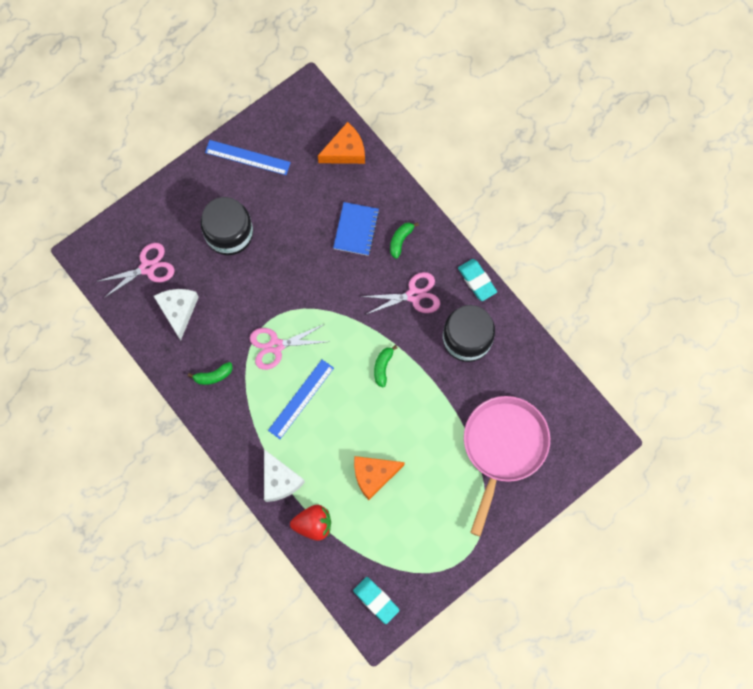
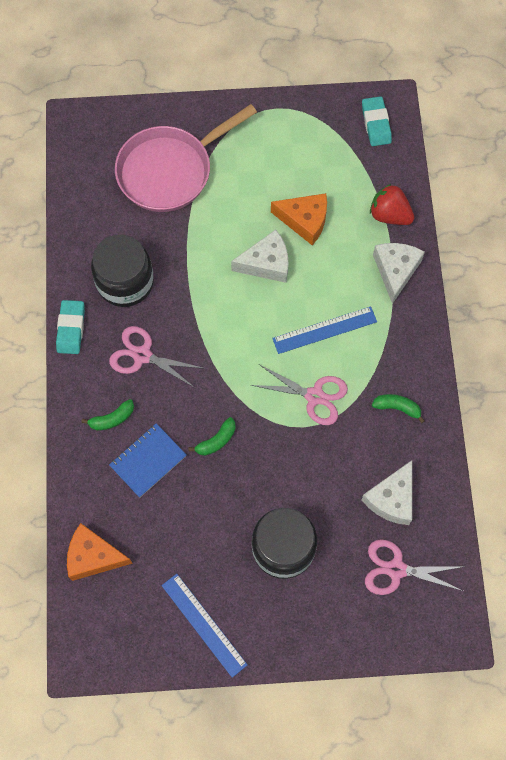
camera: 145 degrees left, 5 degrees down
(377, 421) = (266, 263): none -> white cheese
(383, 367) = (224, 308): green banana -> green banana (216, 441)

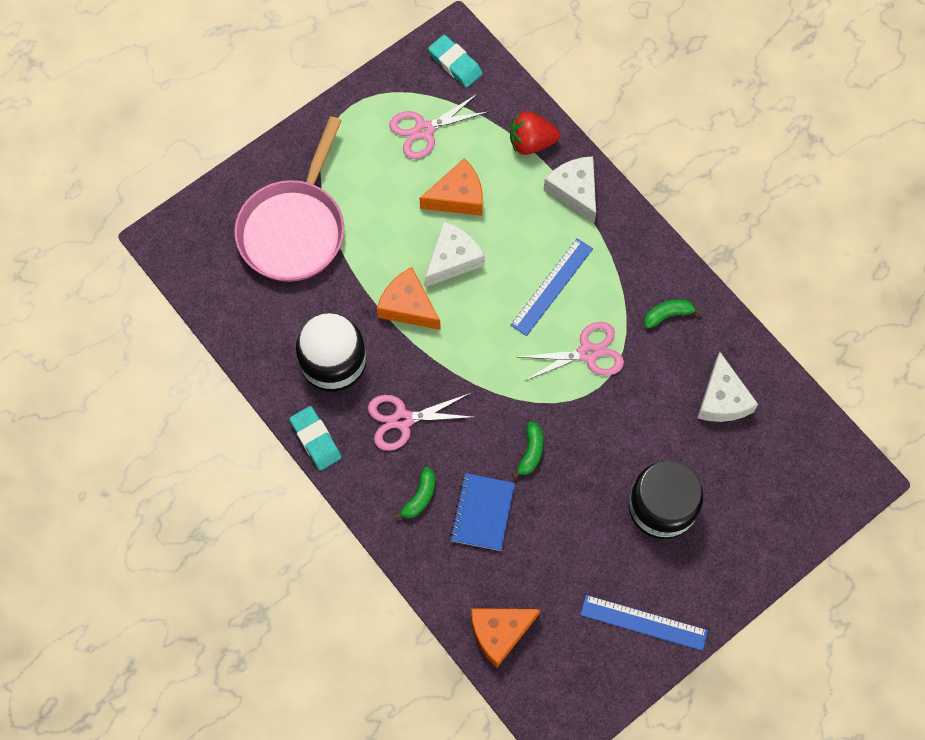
camera: 35 degrees left, 0 degrees up
(208, 276) = (408, 306): none -> orange cheese
(396, 569) = (771, 458): pink scissors -> pink scissors (424, 130)

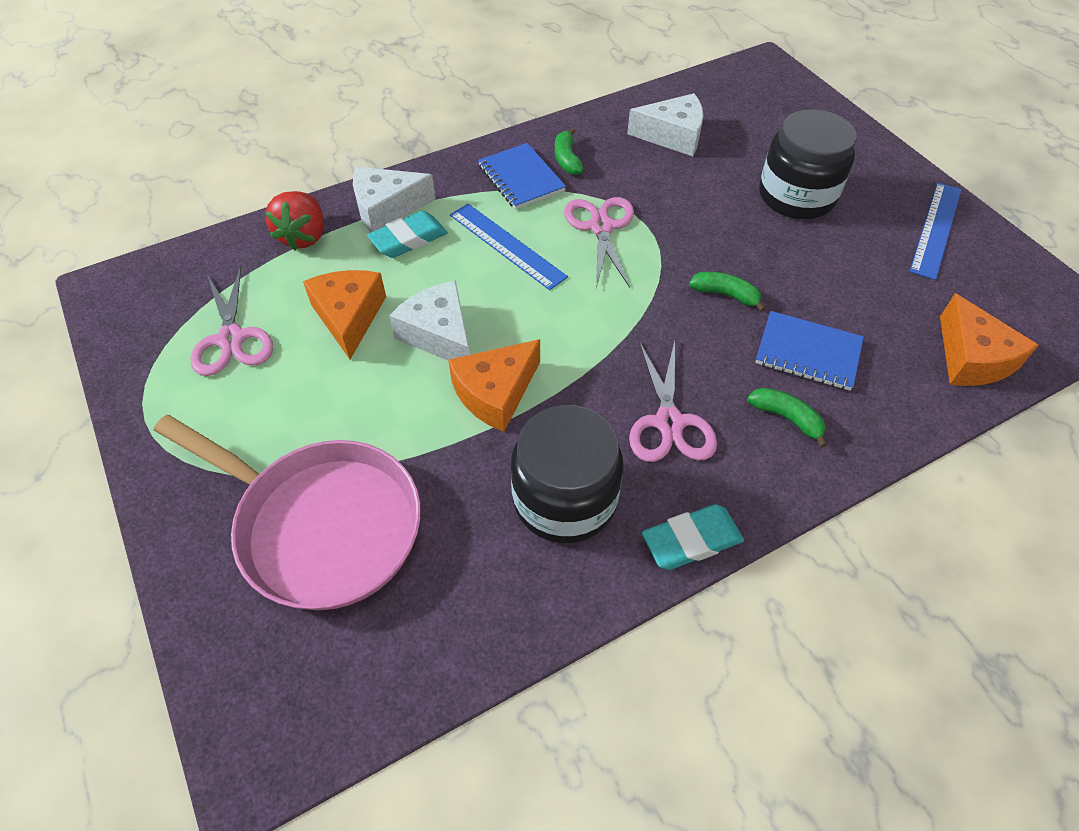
camera: 80 degrees left, 15 degrees down
(455, 64) = (149, 293): turquoise eraser -> turquoise eraser (409, 239)
(634, 283) = (521, 178): none -> blue notebook

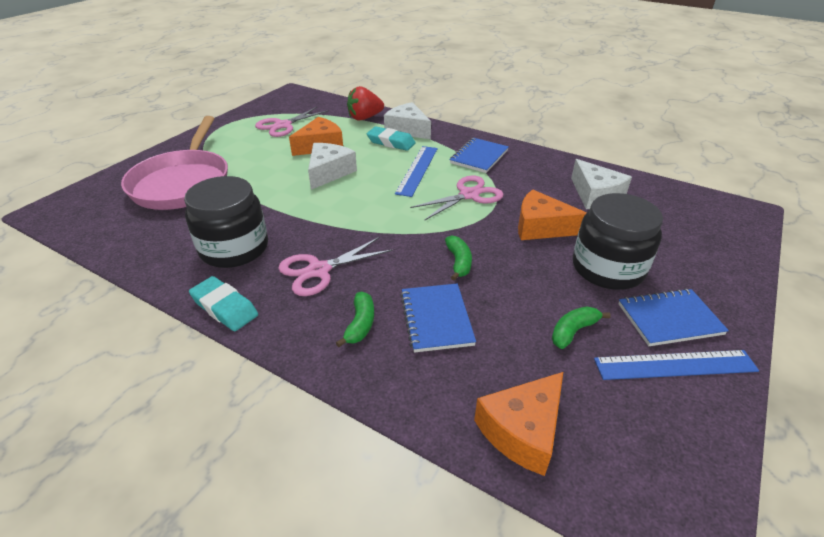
camera: 60 degrees right, 15 degrees down
(495, 393) = (299, 202): orange cheese -> orange cheese (541, 227)
(567, 159) = (516, 165): green banana -> green banana (573, 331)
(883, 200) = (669, 319): none -> blue notebook

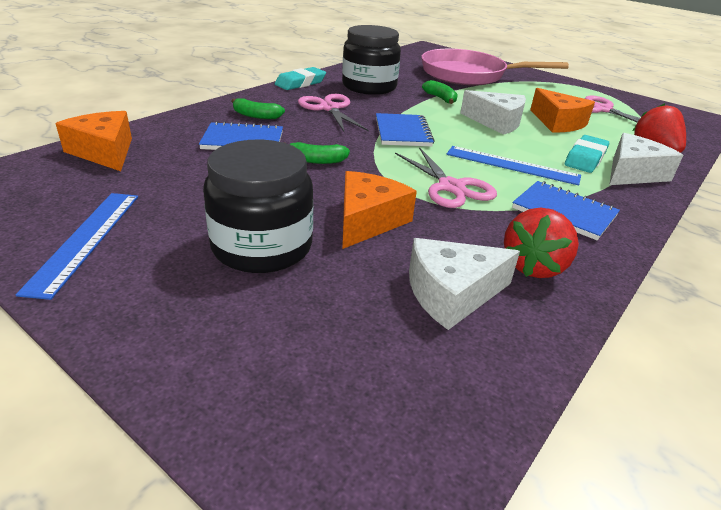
camera: 95 degrees right, 5 degrees down
(548, 170) = (534, 266): none -> red strawberry
(573, 331) = (179, 196): green banana -> green banana (440, 98)
(669, 319) = (146, 262): blue notebook -> blue notebook (402, 132)

